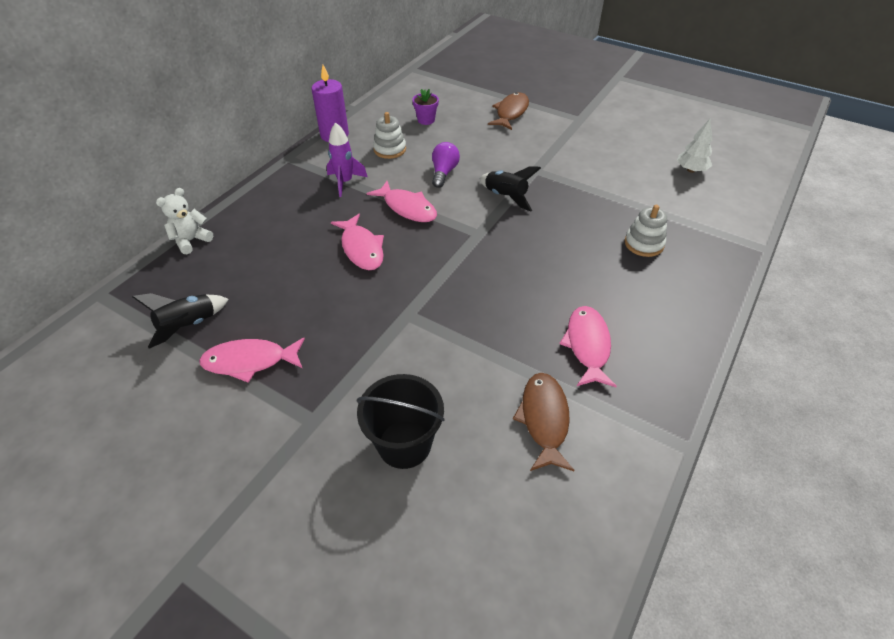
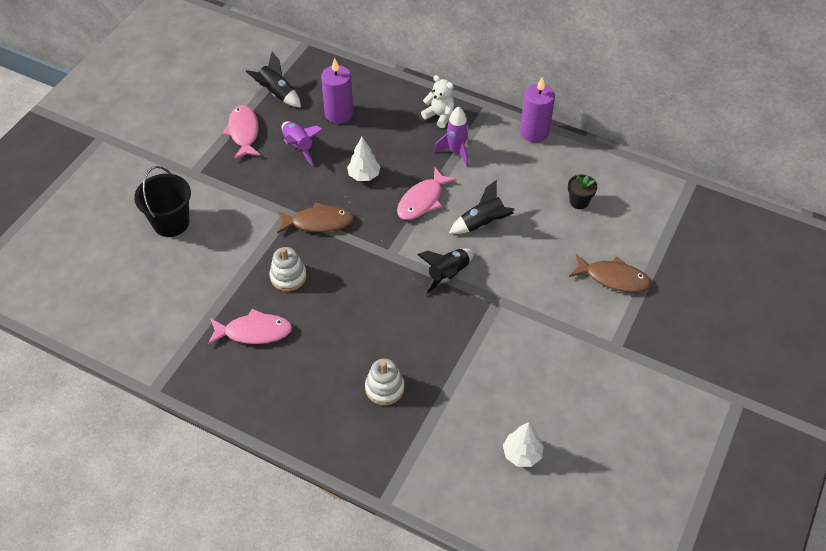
camera: 85 degrees right, 5 degrees up
(191, 240) = (367, 72): white teddy bear -> white teddy bear (439, 116)
(253, 266) = (339, 114): none -> purple candle
(297, 304) = (299, 147): none -> purple rocket
(361, 248) = (364, 175): pink fish -> white tree
(390, 149) = (516, 177): white stacking toy -> white stacking toy (288, 276)
(426, 120) = (579, 202): purple flower pot -> black flower pot
(444, 172) = (482, 223): purple light bulb -> black rocket
(544, 419) = (185, 300): brown fish -> brown fish (318, 222)

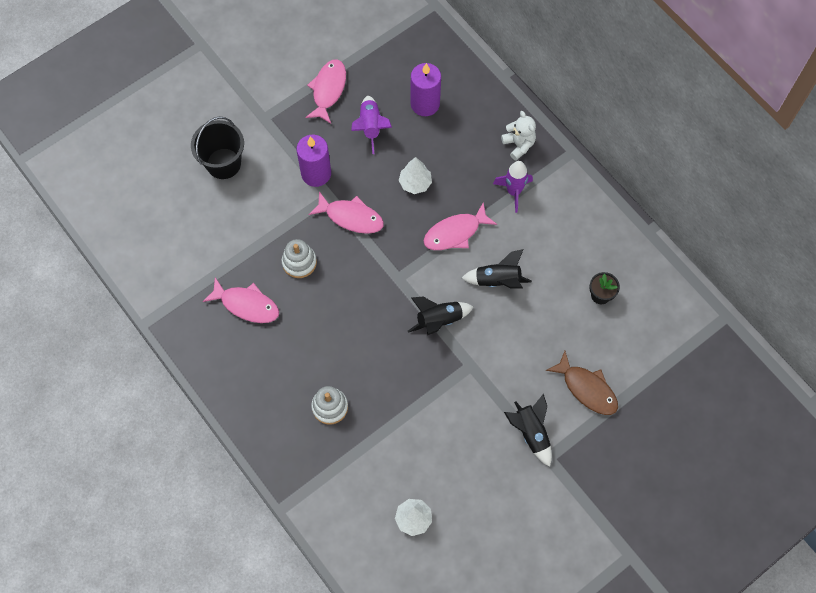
camera: 25 degrees right, 15 degrees up
(277, 94) = (378, 57): black rocket -> black rocket (531, 433)
(318, 222) = (351, 217): brown fish -> pink fish
(534, 132) = (600, 200): purple candle -> purple candle (316, 173)

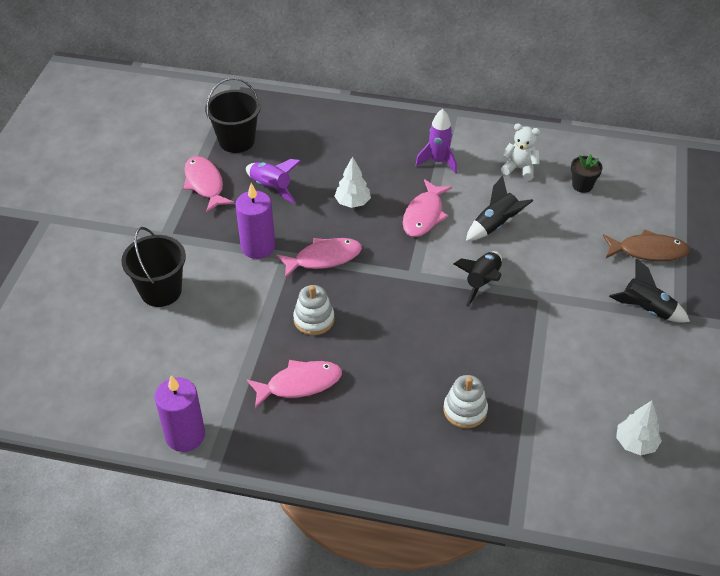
camera: 40 degrees left, 20 degrees down
(384, 64) = (236, 141): none -> black bucket
(425, 104) = (300, 147): purple candle -> purple candle (185, 435)
(518, 145) = (406, 131): white teddy bear -> white teddy bear (519, 169)

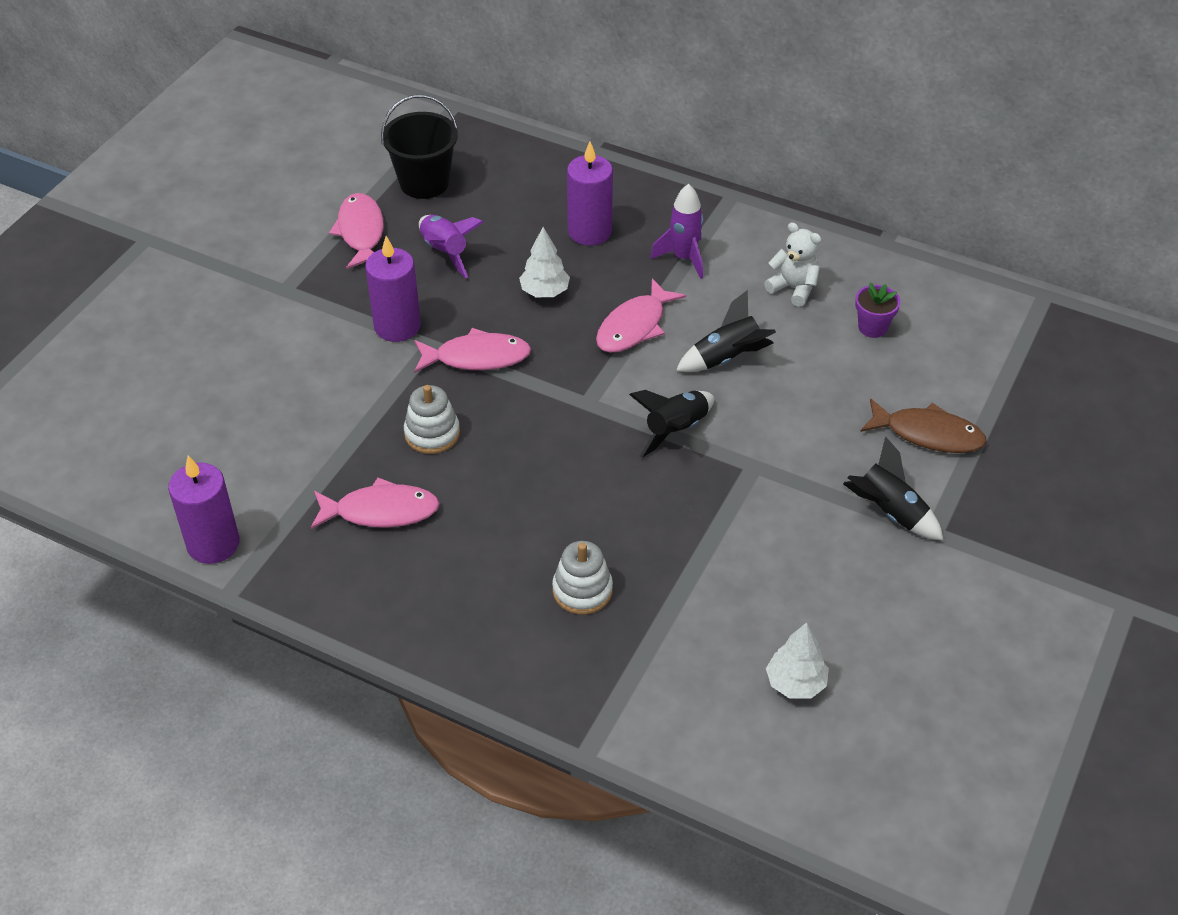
camera: 15 degrees right, 0 degrees up
(161, 291) = (252, 358): black bucket -> none
(366, 155) = (589, 231): none -> purple candle
(582, 185) = (872, 327): black flower pot -> purple flower pot

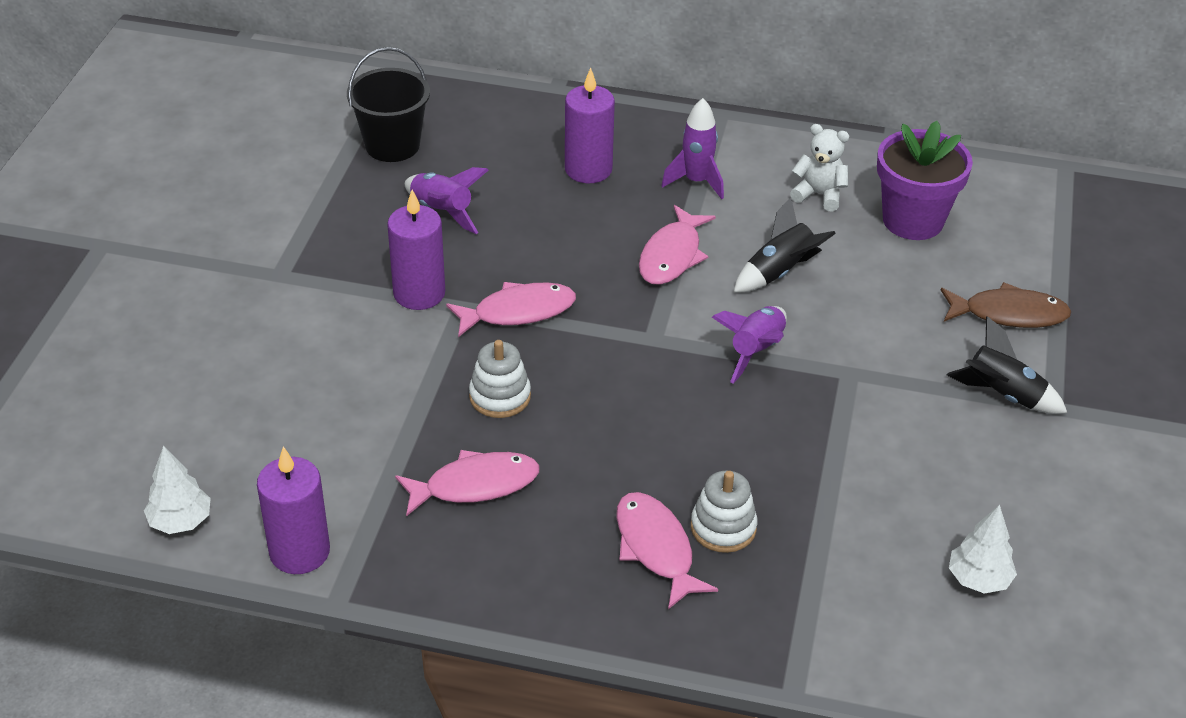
camera: 15 degrees left, 5 degrees down
(361, 232) = (342, 204): pink fish -> pink fish (656, 548)
(545, 292) = (564, 235): white tree -> white tree (181, 521)
(676, 430) = (756, 351): black rocket -> purple rocket
(872, 327) = (913, 220): purple flower pot -> purple flower pot, size x1.99

